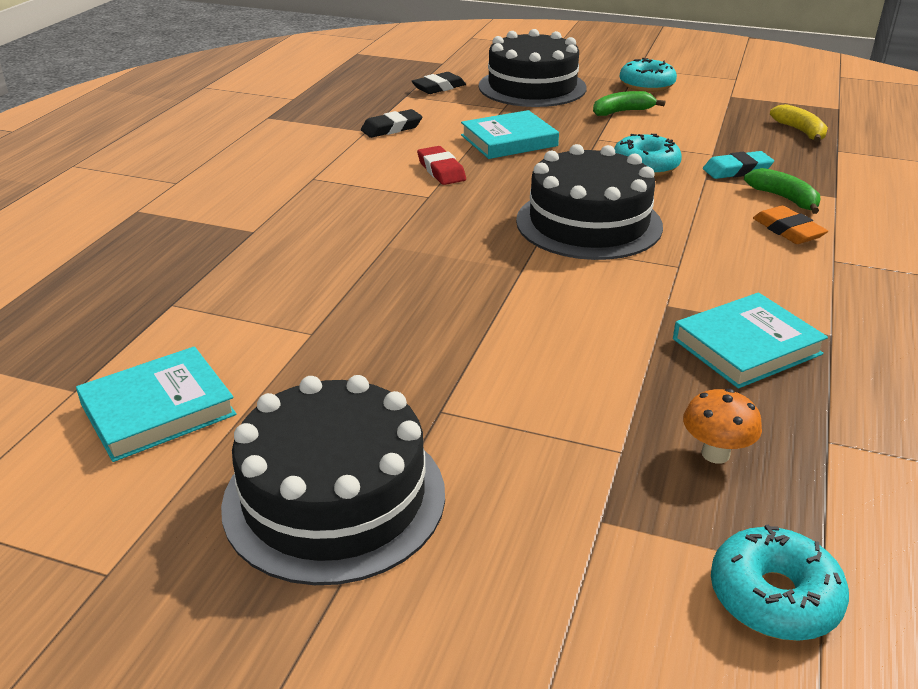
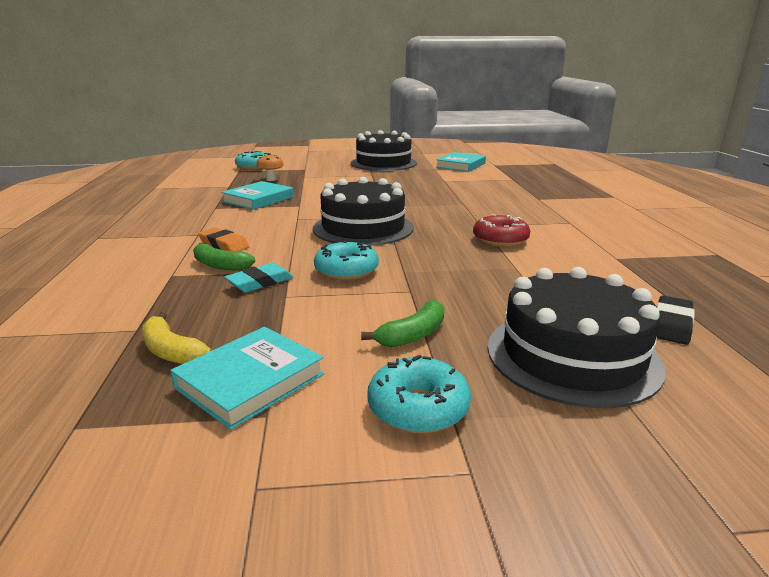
camera: 155 degrees right, 10 degrees down
(391, 128) = (602, 263): black eraser -> none
(441, 170) = (500, 240): red eraser -> red donut
(509, 141) = (487, 272): turquoise book -> turquoise book (250, 381)

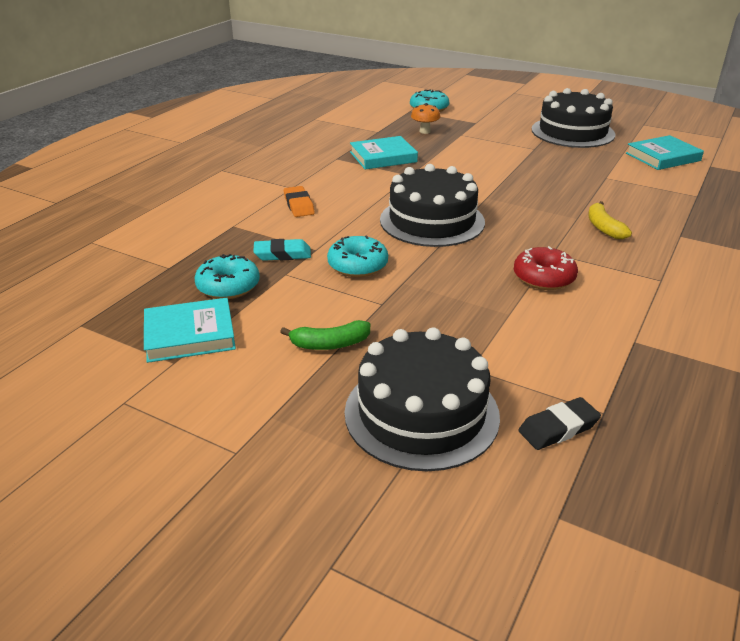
camera: 35 degrees right, 10 degrees up
(171, 351) = (171, 293): yellow banana -> yellow banana (603, 227)
(220, 265) = (273, 227): green banana -> none
(418, 408) = (260, 399): turquoise donut -> turquoise donut (228, 286)

